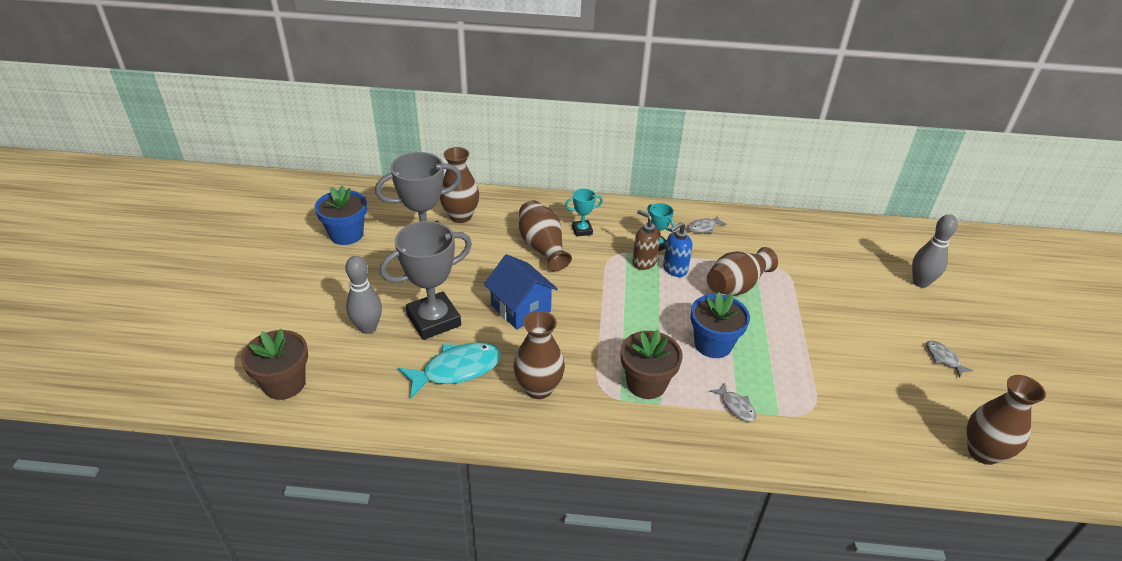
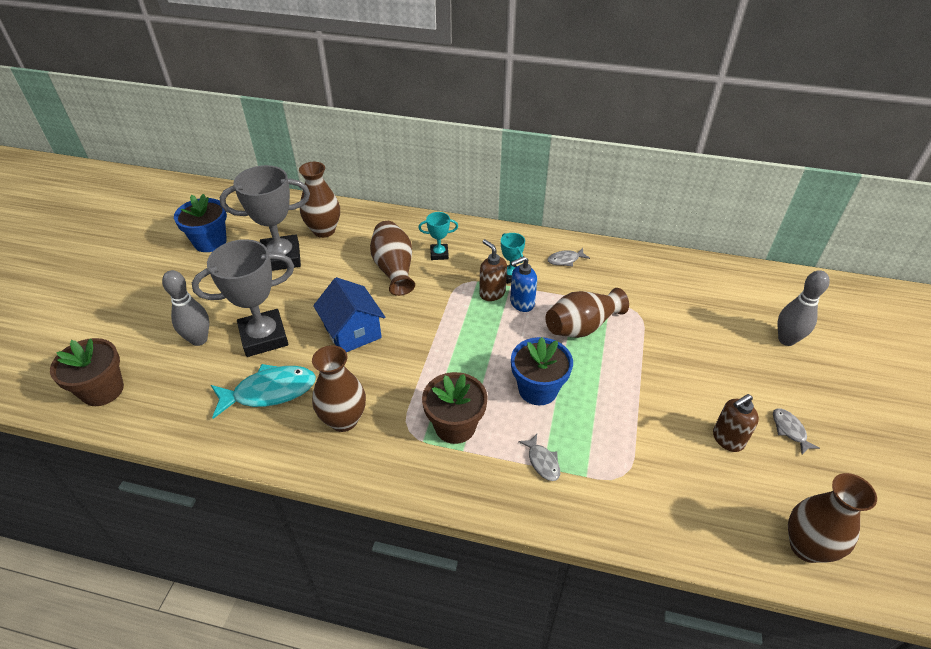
camera: 10 degrees right, 5 degrees up
(893, 371) = (727, 439): none -> brown soap dispenser

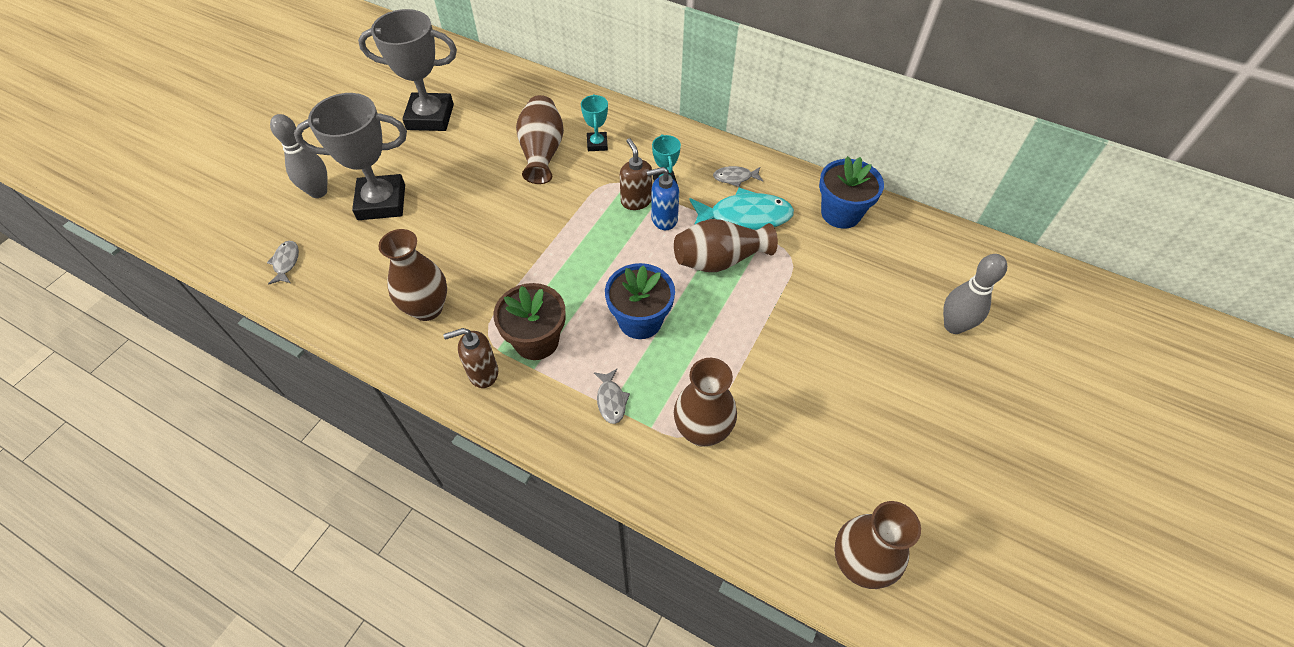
camera: 15 degrees right, 10 degrees up
(102, 390) = (212, 226): brown flower pot -> none
(210, 242) = (365, 86): blue flower pot -> blue flower pot (841, 213)
(269, 392) = (366, 262): turquoise fish -> turquoise fish (745, 216)
(324, 230) = (485, 94): brown vase -> brown vase (702, 431)
(352, 332) = (472, 215): blue house -> none
(439, 254) = (597, 144): turquoise trophy -> turquoise trophy turned 75 degrees clockwise
(727, 439) = (826, 424): brown soap dispenser -> brown soap dispenser (483, 373)
(789, 430) = (904, 431): grey fish -> grey fish (286, 262)

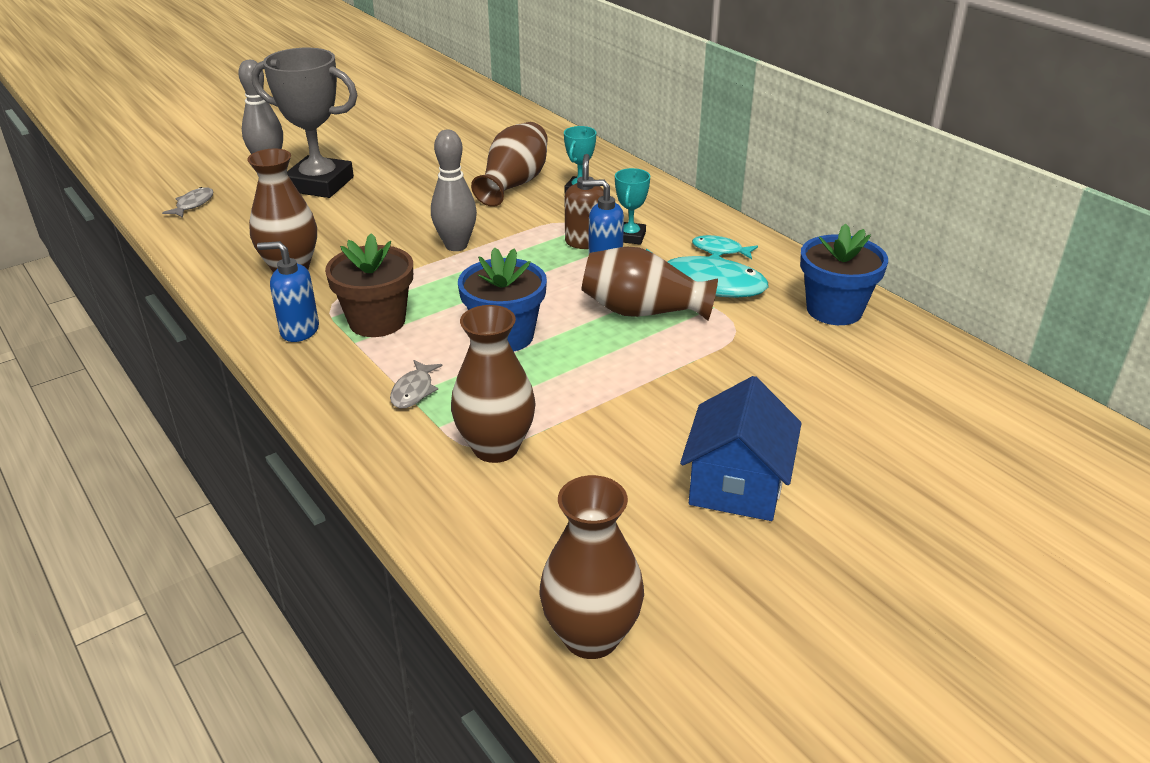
camera: 25 degrees right, 20 degrees down
(430, 117) = (422, 136): grey trophy -> none
(483, 373) = (299, 330): brown soap dispenser -> blue soap dispenser
(735, 178) = (720, 250): grey fish -> turquoise fish
(870, 400) = (736, 485): none -> blue house
(953, 326) = (915, 451): grey bowling pin -> grey bowling pin (456, 246)

